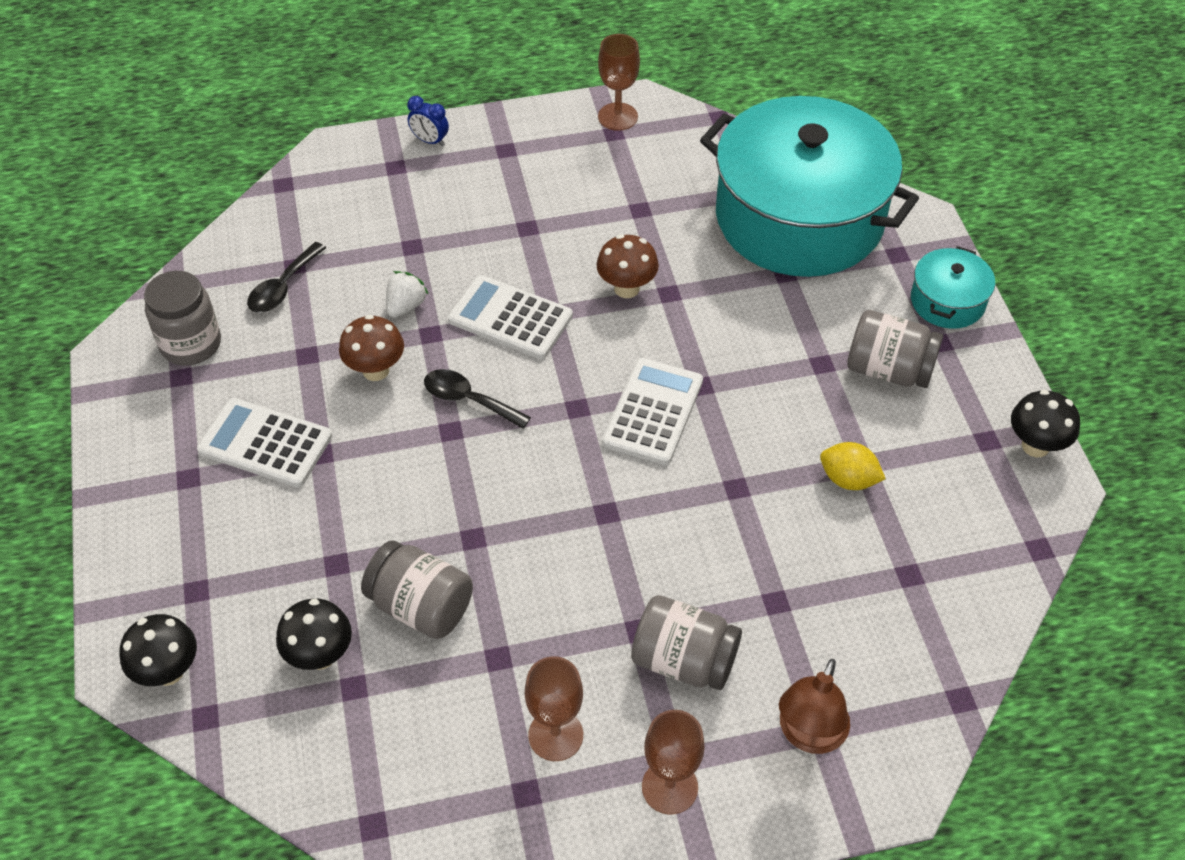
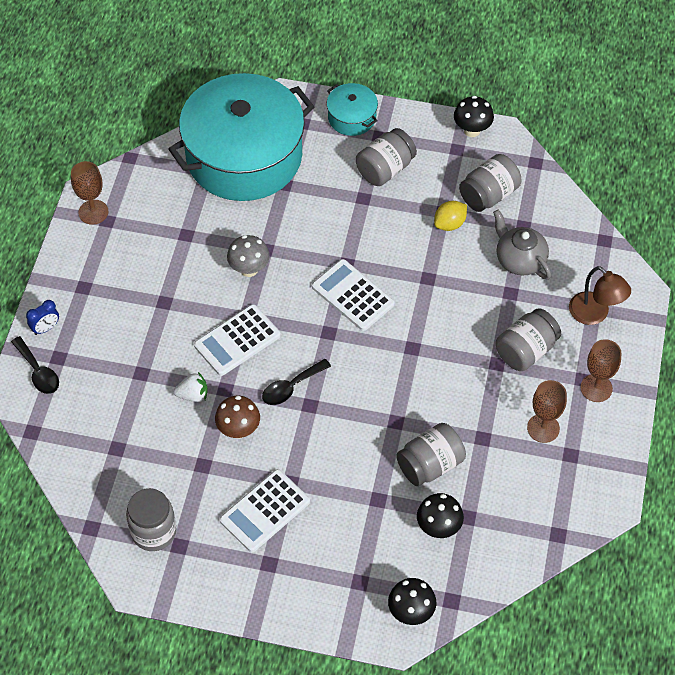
camera: 65 degrees left, 5 degrees up
(283, 287) = (133, 461): black spoon -> black spoon (38, 372)
(405, 306) = (193, 395): white strawberry -> white strawberry turned 120 degrees clockwise
(626, 288) = (249, 269): brown mushroom -> grey mushroom
(844, 592) = (519, 259): none -> grey teapot
(934, 509) = (488, 195): none -> grey jar

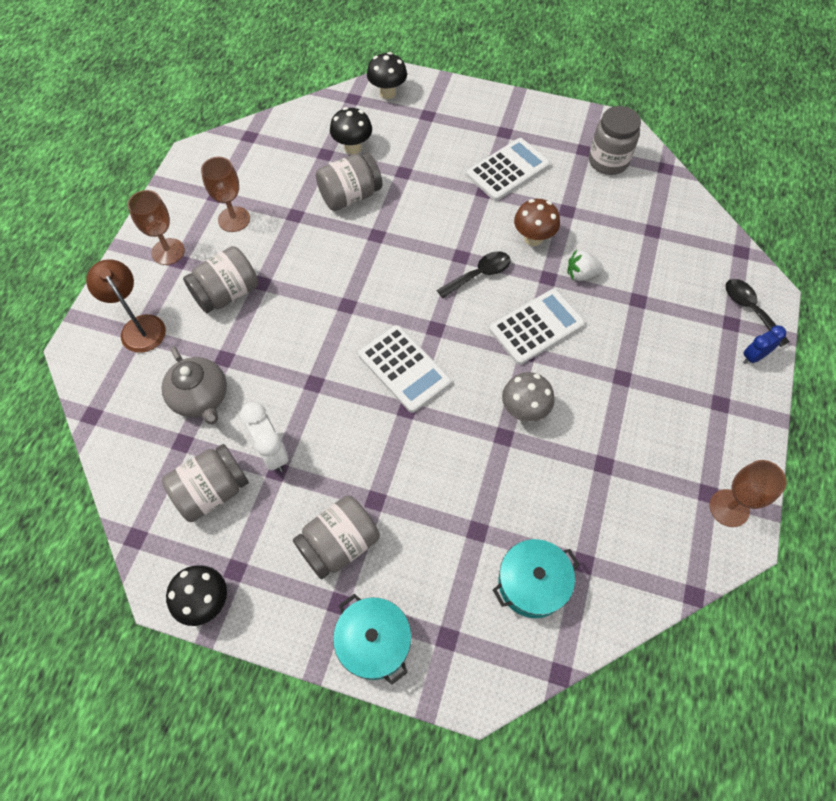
camera: 175 degrees left, 5 degrees up
(244, 156) = (532, 583): turquoise pot -> turquoise pot, size x0.42
(449, 224) = (272, 453): yellow lemon -> white clock

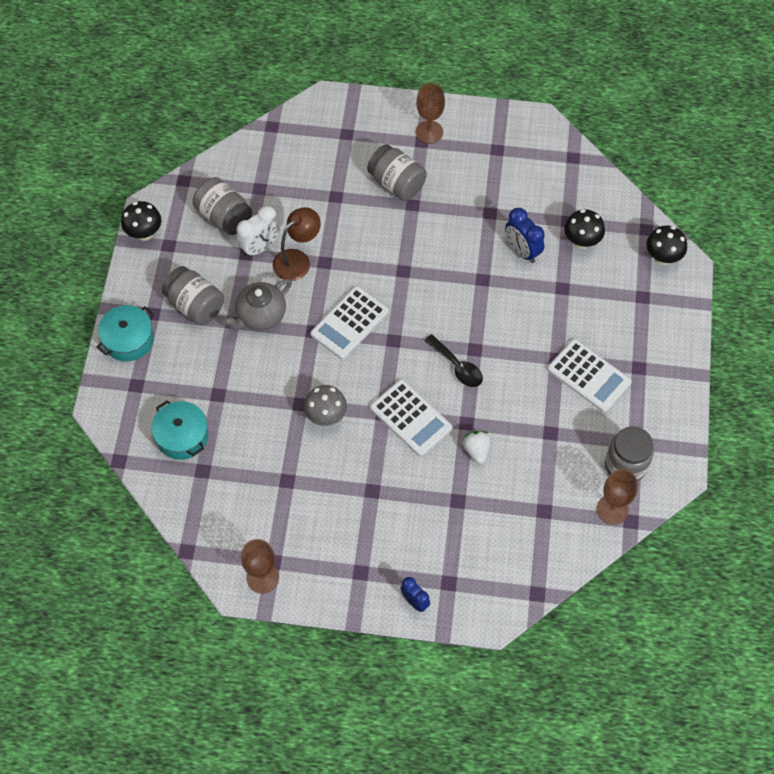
camera: 80 degrees right, 0 degrees up
(139, 326) = (353, 133): brown lamp -> brown lamp (297, 260)
(201, 398) = (298, 190): grey teapot -> grey teapot (260, 315)
(234, 219) = (474, 169): brown goblet -> brown goblet (612, 509)
(350, 196) = (522, 251): grey jar -> blue clock
(533, 238) = (509, 406): brown mushroom -> none
(750, 309) = (467, 599): black spoon -> none

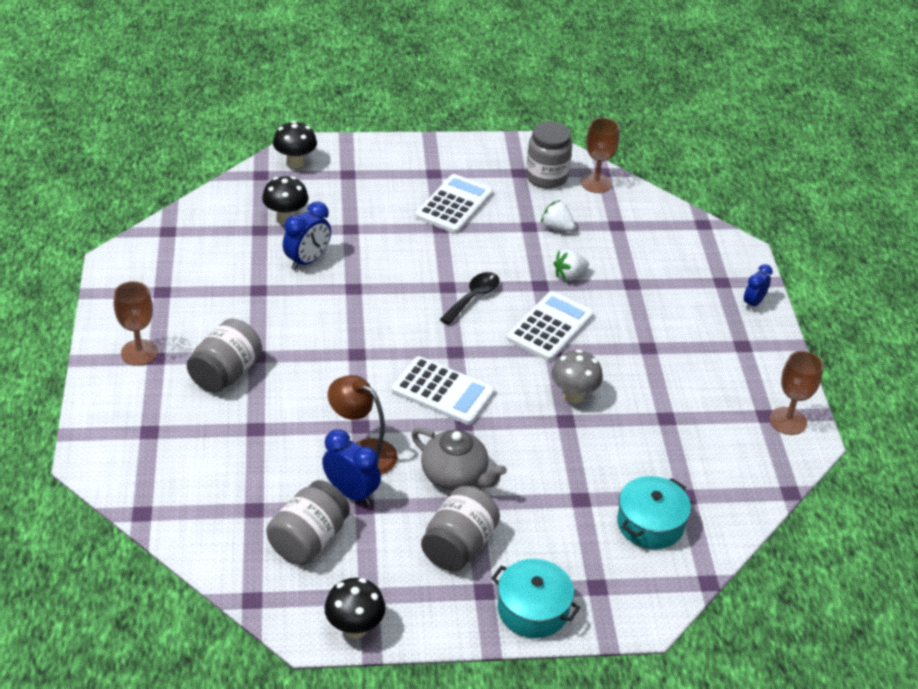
camera: 105 degrees left, 20 degrees down
(260, 247) = (351, 493): white clock -> blue clock
(545, 456) = (557, 228): none -> white strawberry

